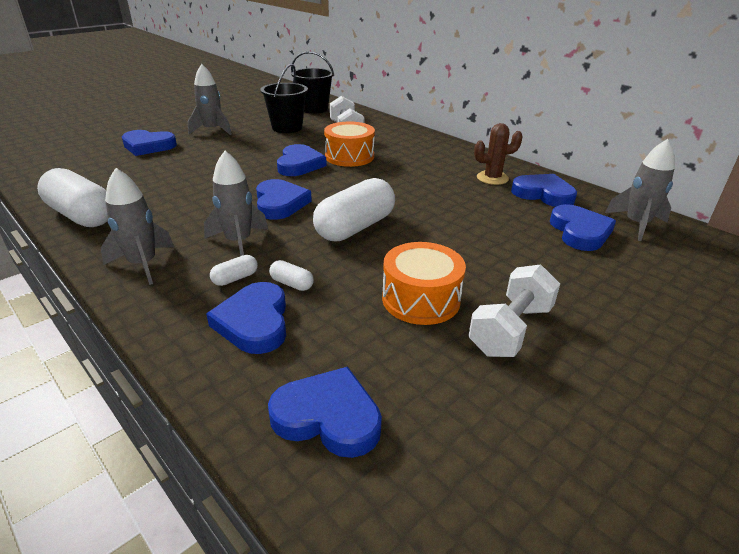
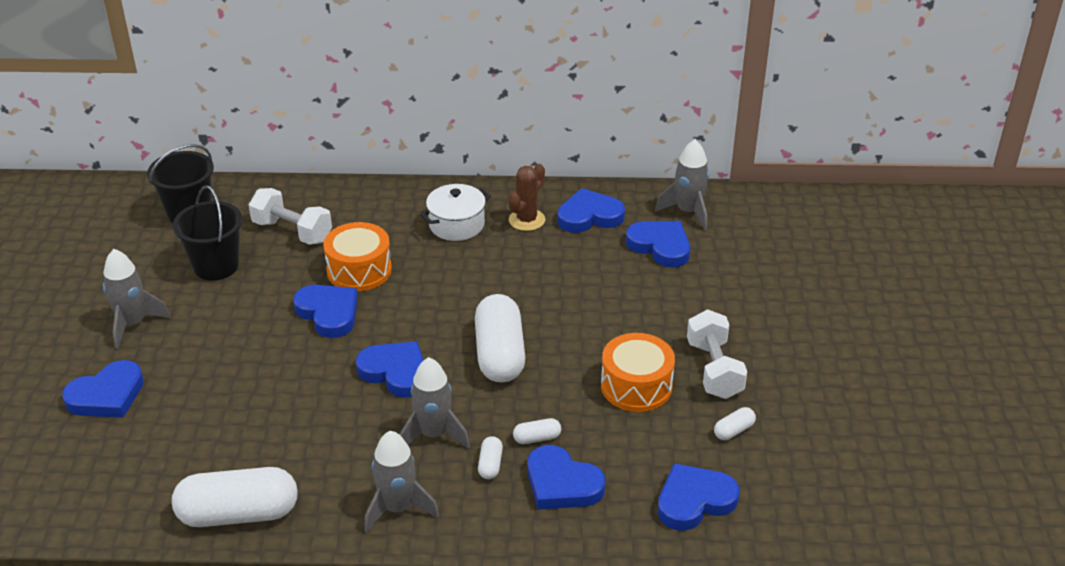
camera: 45 degrees left, 5 degrees up
(441, 162) = (456, 225): none -> white pot
(459, 388) = (733, 431): none -> white capsule

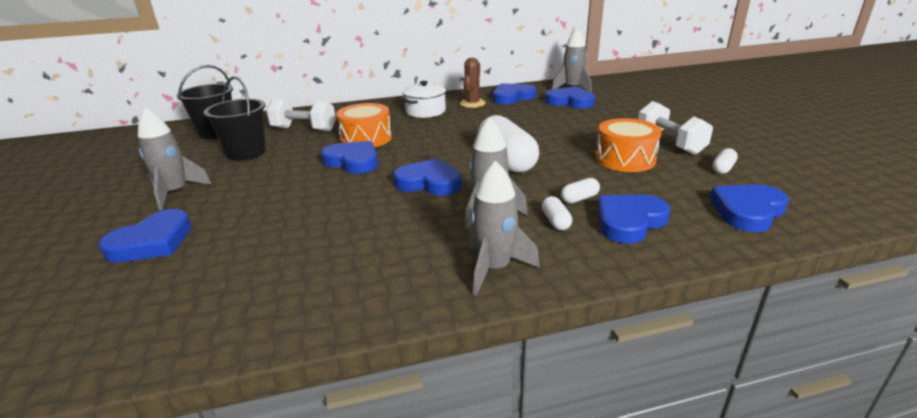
camera: 15 degrees left, 10 degrees down
(238, 514) = (325, 308): white capsule -> none
(562, 484) = (629, 221): blue heart -> blue heart turned 120 degrees clockwise

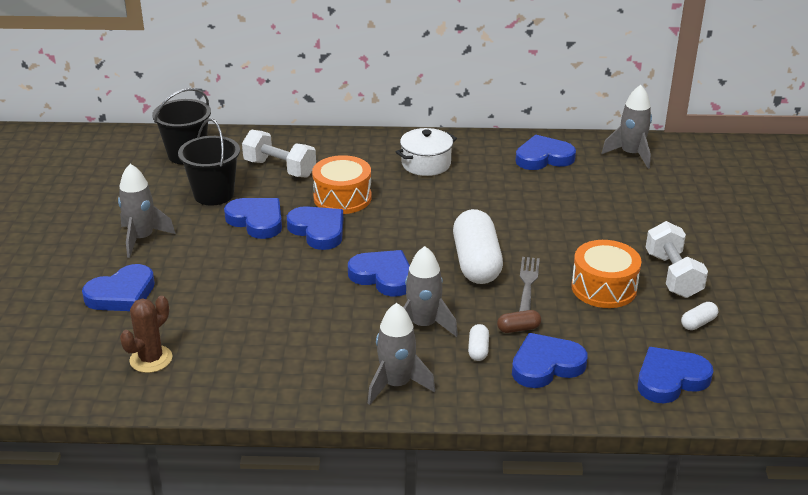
camera: 15 degrees right, 5 degrees up
(472, 103) = (488, 160): brown cactus -> brown cactus (151, 359)
(560, 166) = (528, 283): none -> grey fork
(570, 101) = (610, 180): blue heart -> blue heart (257, 221)
(579, 198) = (518, 329): white capsule -> brown capsule

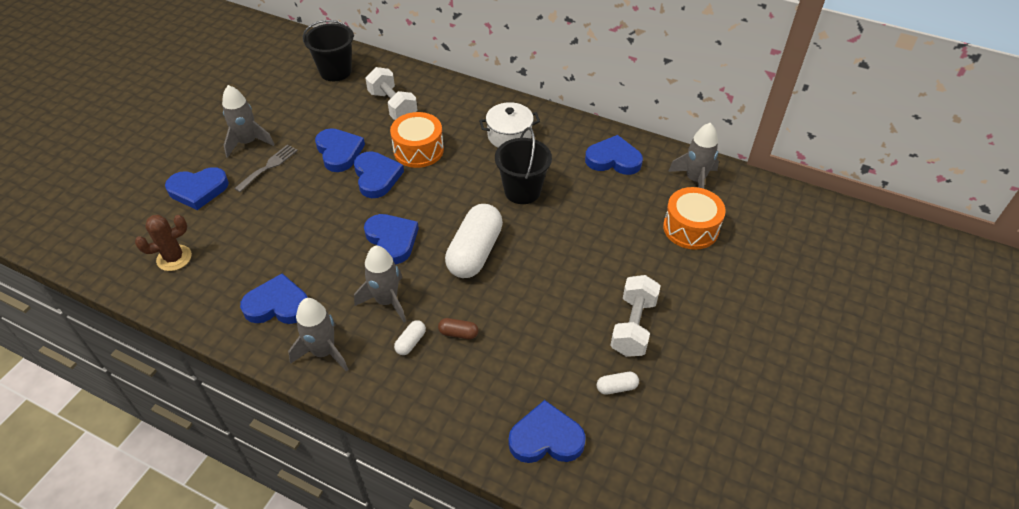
camera: 25 degrees right, 15 degrees up
(214, 194) = (327, 116): black bucket -> black bucket (522, 191)
(528, 283) = (501, 288): grey fork -> grey fork (268, 166)
(546, 365) = (453, 380): blue heart -> blue heart (278, 305)
(604, 288) = (561, 317): orange drum -> orange drum (690, 228)

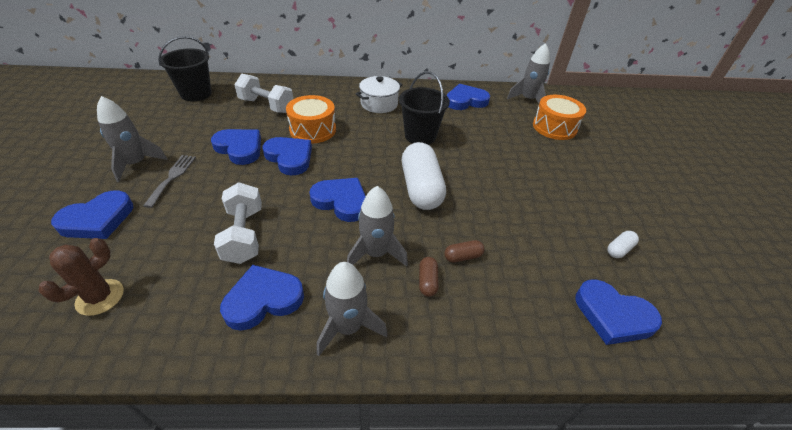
camera: 30 degrees left, 5 degrees down
(411, 342) = (427, 281): white capsule -> brown capsule
(546, 438) = (613, 315): blue heart -> blue heart turned 120 degrees counterclockwise
(633, 326) = (584, 201): white dumbbell -> white dumbbell (244, 235)

